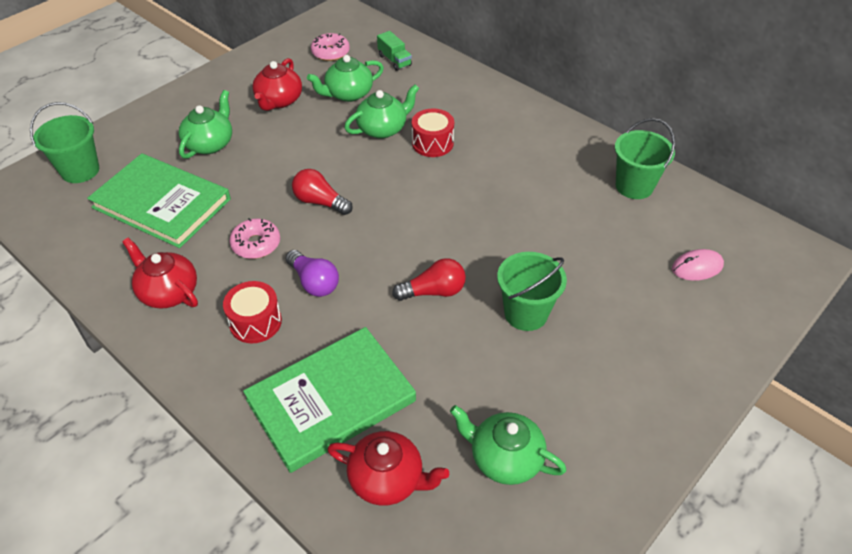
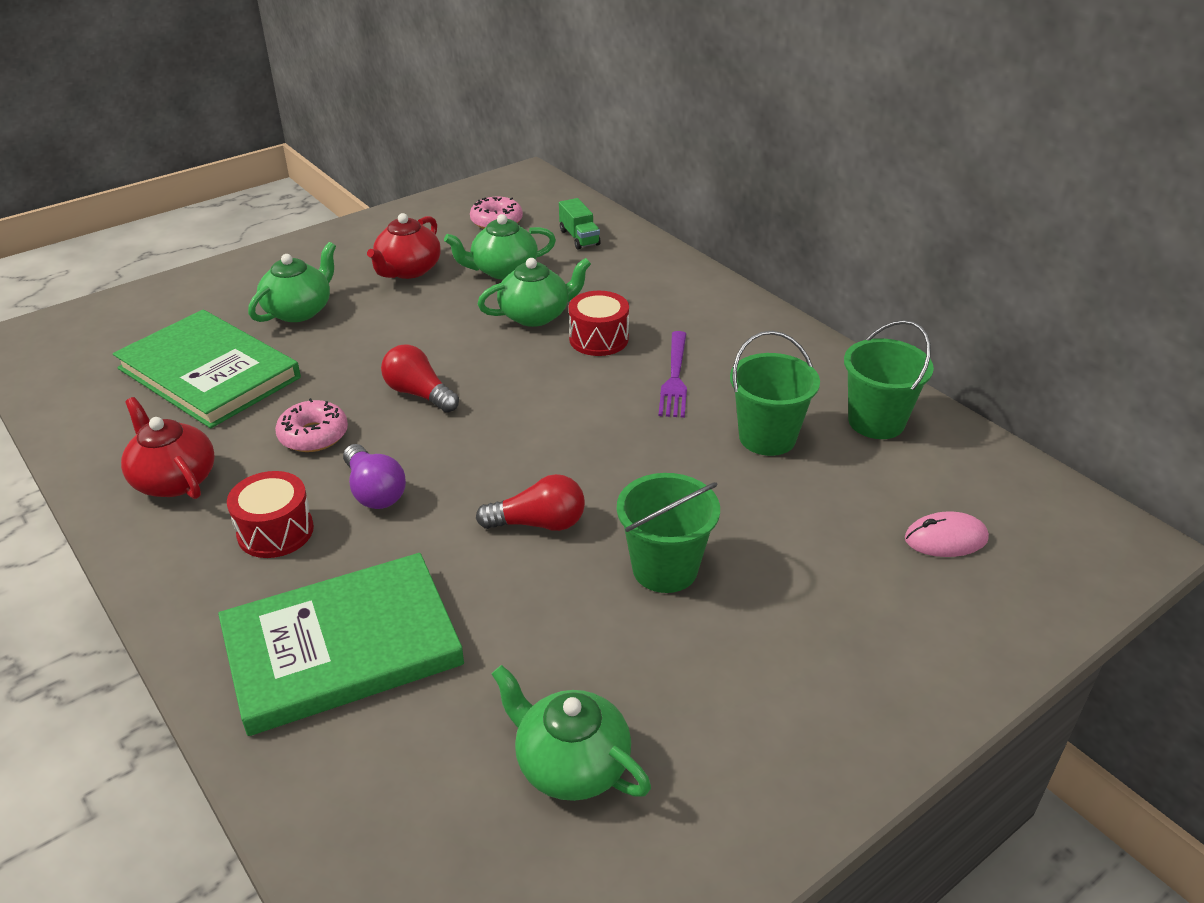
camera: 10 degrees right, 10 degrees down
(80, 170) = (122, 325): green bucket -> green bucket (767, 437)
(388, 479) = (385, 767): red teapot -> none
(493, 168) = (675, 378): none -> purple fork

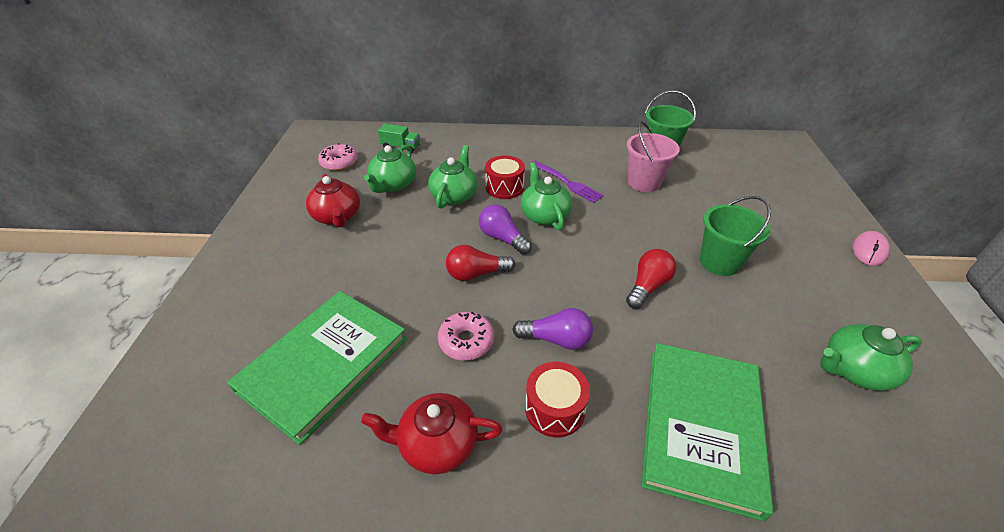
camera: 50 degrees left, 5 degrees up
(209, 373) = (324, 364): green book -> green book turned 45 degrees counterclockwise
(299, 310) = (311, 283): green teapot -> green teapot (544, 215)
(499, 382) = (502, 238): none -> purple light bulb
(767, 437) = (644, 182): green bucket -> pink bucket
(945, 539) = (756, 177): pink mouse -> pink mouse (869, 250)

